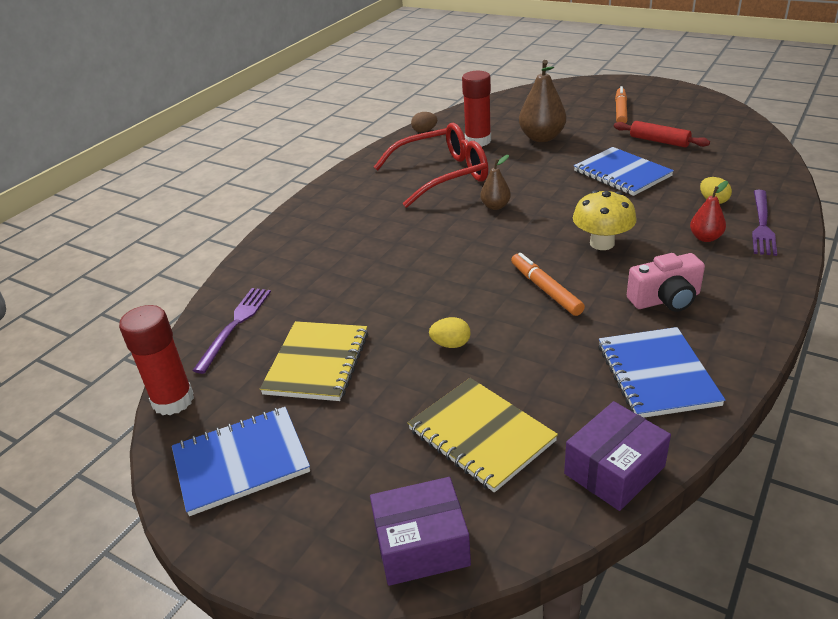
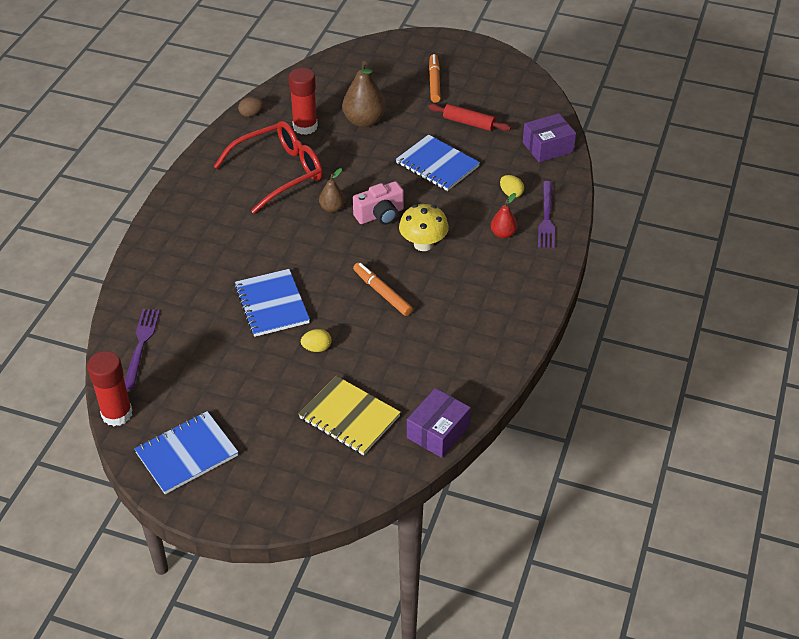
camera: 15 degrees left, 10 degrees up
(317, 363) = (218, 373): yellow notebook -> none
(421, 545) = (323, 493): purple box -> purple box (548, 147)
(656, 374) = (465, 360): blue notebook -> blue notebook (272, 304)
(665, 299) = (471, 296): pink camera -> pink camera (380, 215)

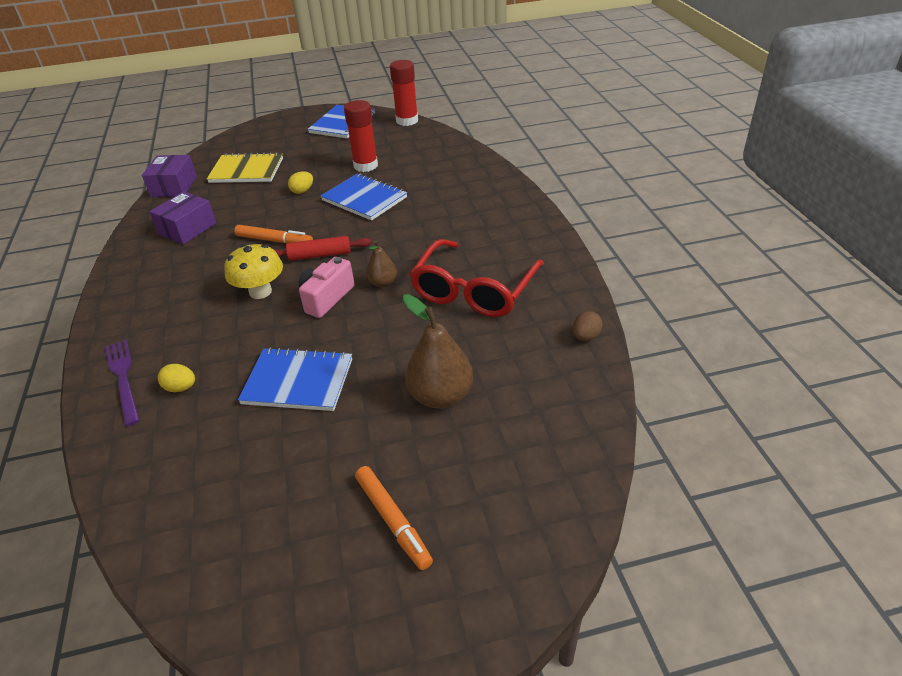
camera: 150 degrees right, 5 degrees down
(141, 345) = (434, 147): purple fork -> none
(305, 127) = (505, 352): red glue stick -> red glue stick (365, 166)
(469, 123) = (290, 467): red rolling pin -> red rolling pin (320, 255)
(503, 234) = (174, 337): red pear -> none
(548, 147) = (147, 484): purple box -> purple box (187, 229)

